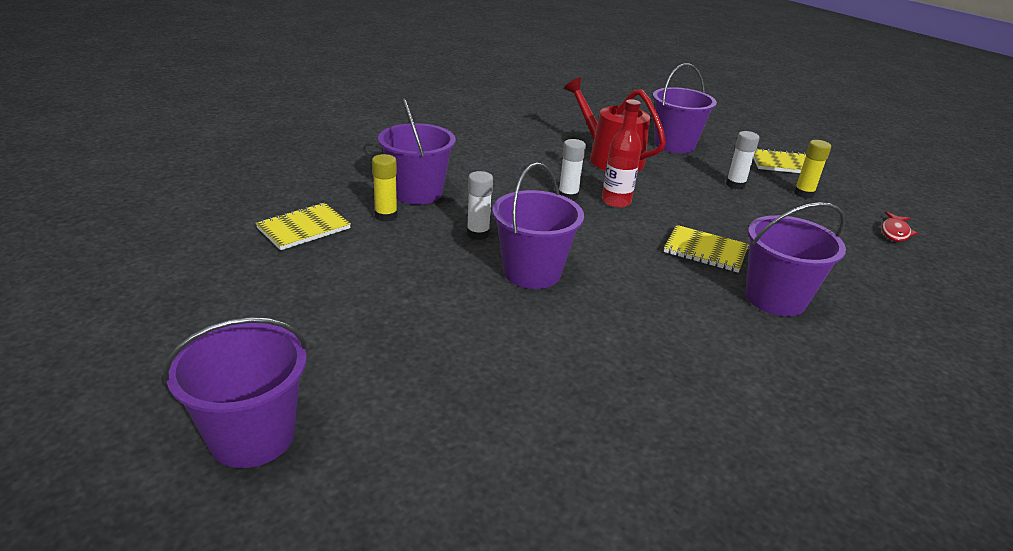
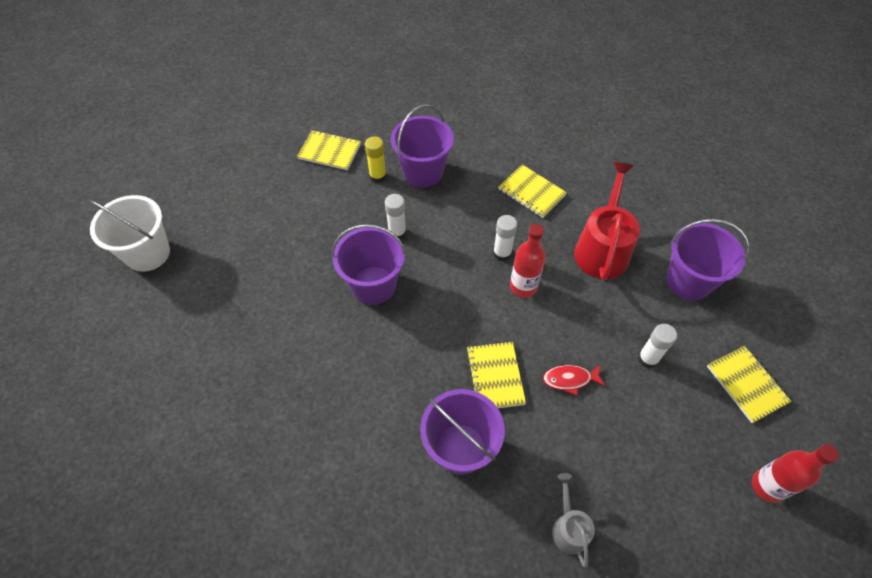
camera: 60 degrees right, 25 degrees up
(252, 436) = (148, 253): purple bucket -> white bucket
(514, 159) = (531, 192): none -> yellow notebook
(803, 194) = (689, 421): yellow glue stick -> none
(872, 191) = (767, 486): none -> red bottle
(883, 277) = (569, 528): none -> grey watering can
(895, 232) = (679, 525): red fish -> red fish (570, 379)

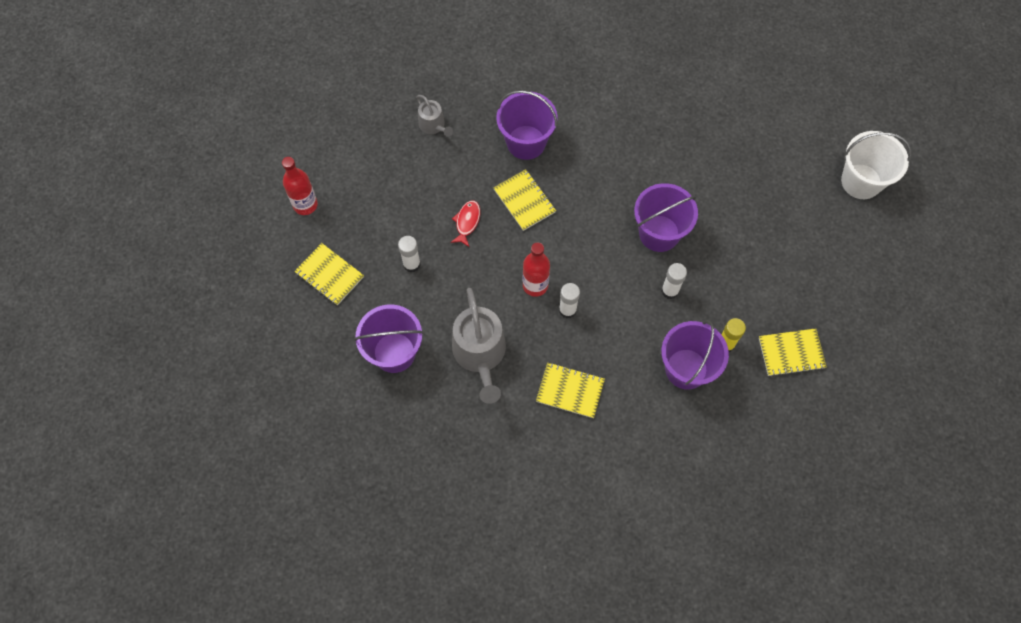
camera: 155 degrees right, 10 degrees up
(570, 379) = (467, 222): red fish -> red fish turned 45 degrees counterclockwise
(602, 249) = (480, 354): red watering can -> grey watering can

